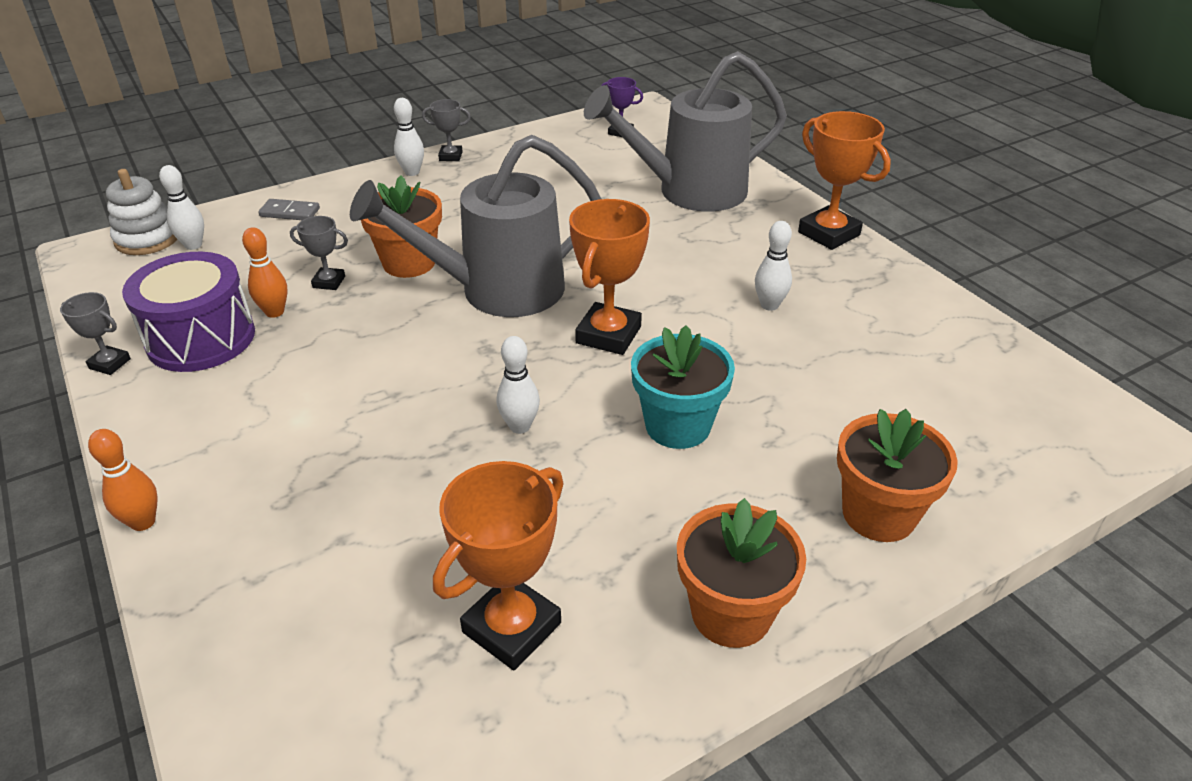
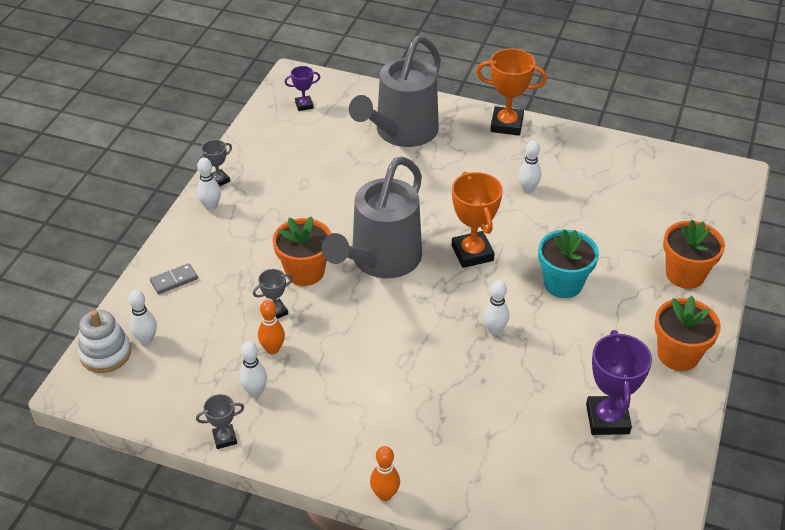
camera: 40 degrees left, 5 degrees up
(201, 338) = (255, 390): purple drum -> white bowling pin
(512, 627) = (607, 419): orange trophy -> purple trophy

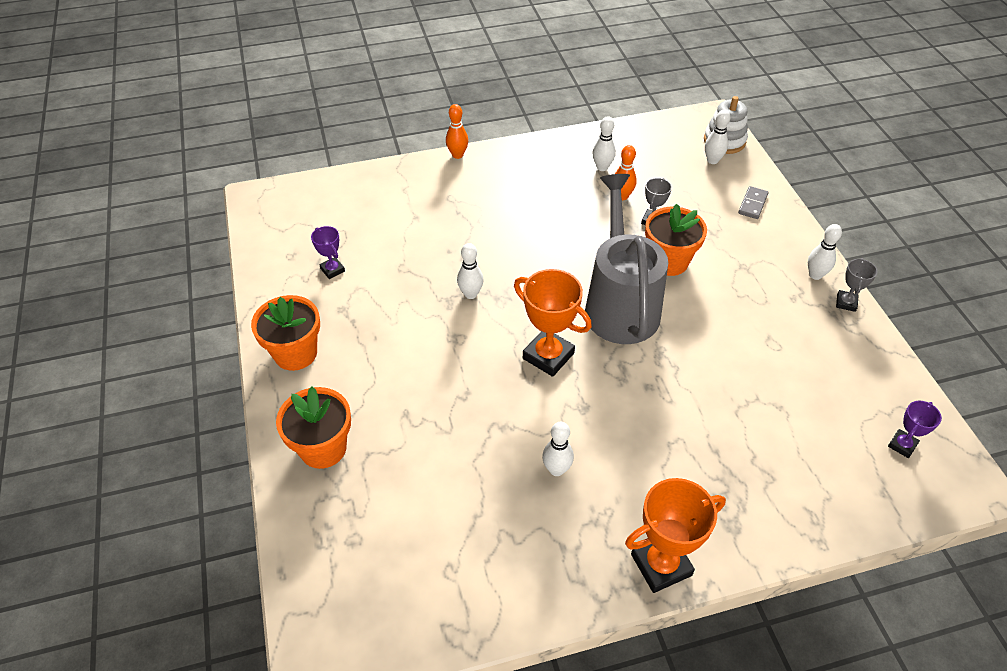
camera: 145 degrees right, 5 degrees up
(224, 438) = (588, 136): grey trophy -> none
(401, 133) = (760, 469): grey watering can -> none
(563, 283) = (441, 370): turquoise flower pot -> none
(607, 419) = (332, 270): purple trophy -> purple trophy, size x0.53

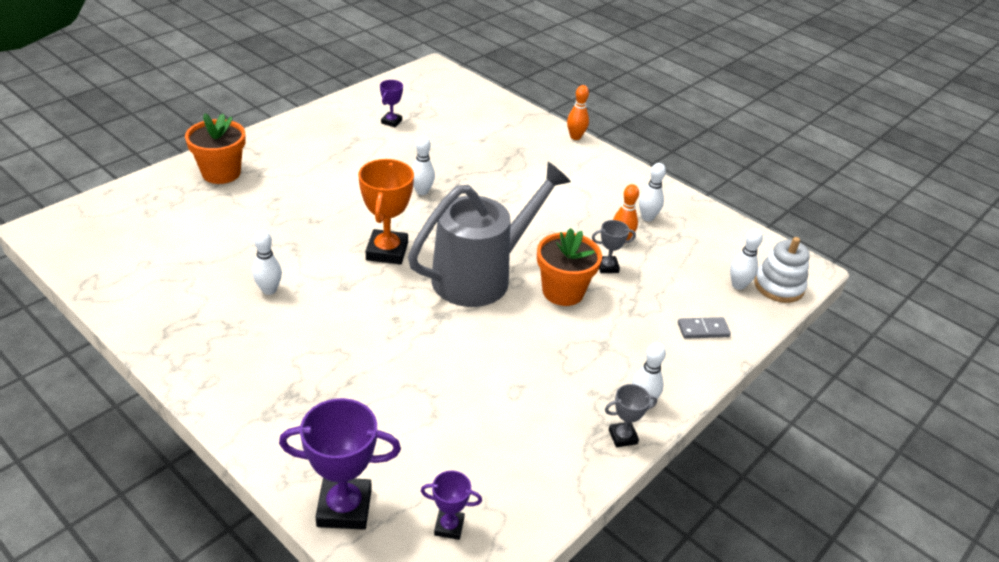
camera: 55 degrees right, 10 degrees down
(295, 353) = (299, 133): orange flower pot -> none
(661, 565) = (204, 377): orange trophy -> none
(862, 507) = (344, 508): none -> purple trophy

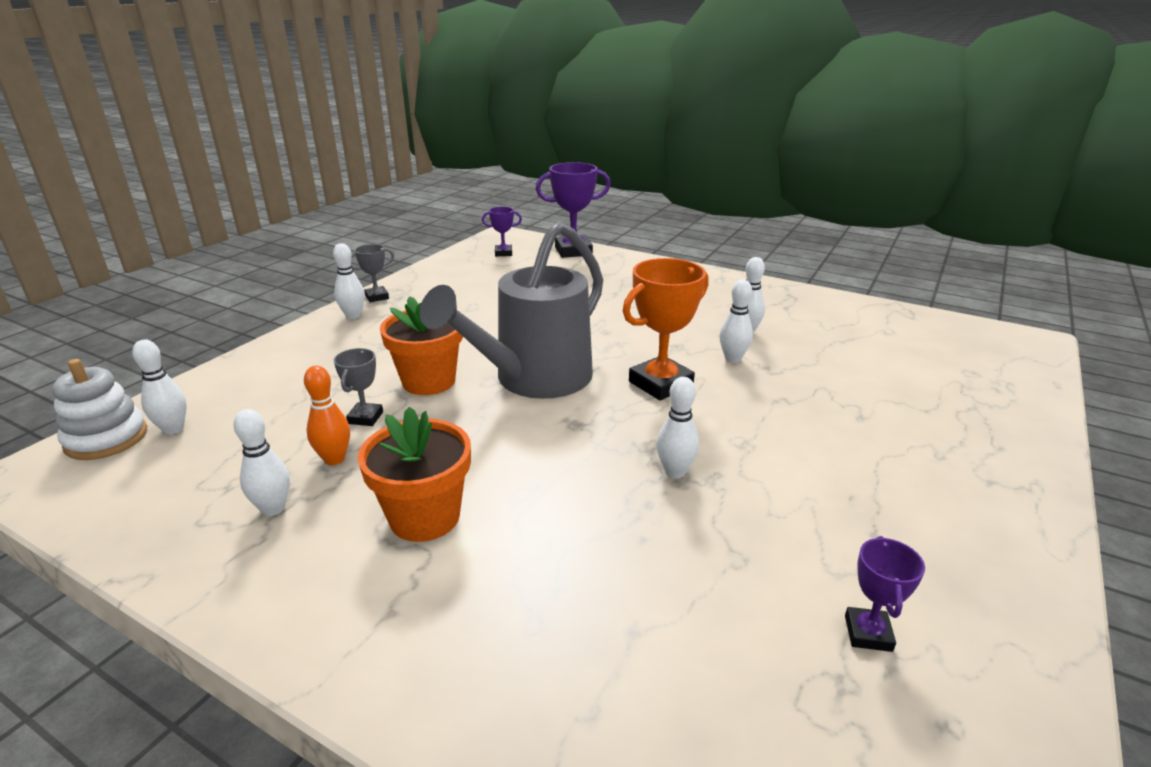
camera: 170 degrees right, 10 degrees down
(221, 173) = (981, 436): orange flower pot -> orange flower pot (425, 517)
(311, 263) = (733, 359): none -> white bowling pin
(387, 251) = (660, 384): orange trophy -> orange trophy turned 60 degrees clockwise
(575, 137) = (396, 718): orange bowling pin -> none
(607, 267) = (365, 418): grey trophy -> grey trophy turned 60 degrees counterclockwise
(703, 330) = (259, 374): grey domino -> none

